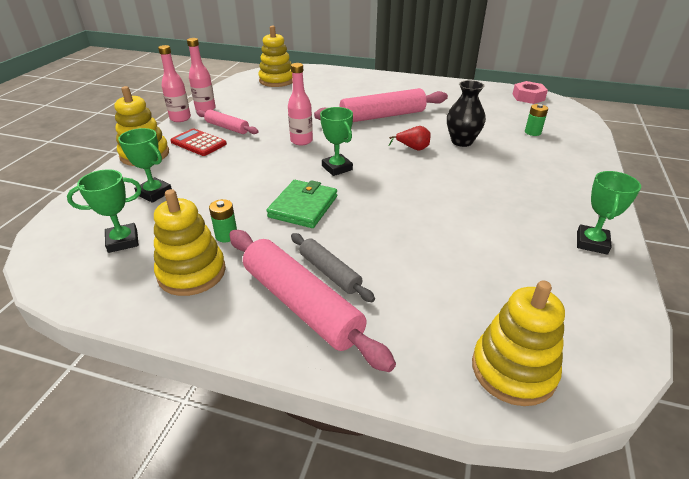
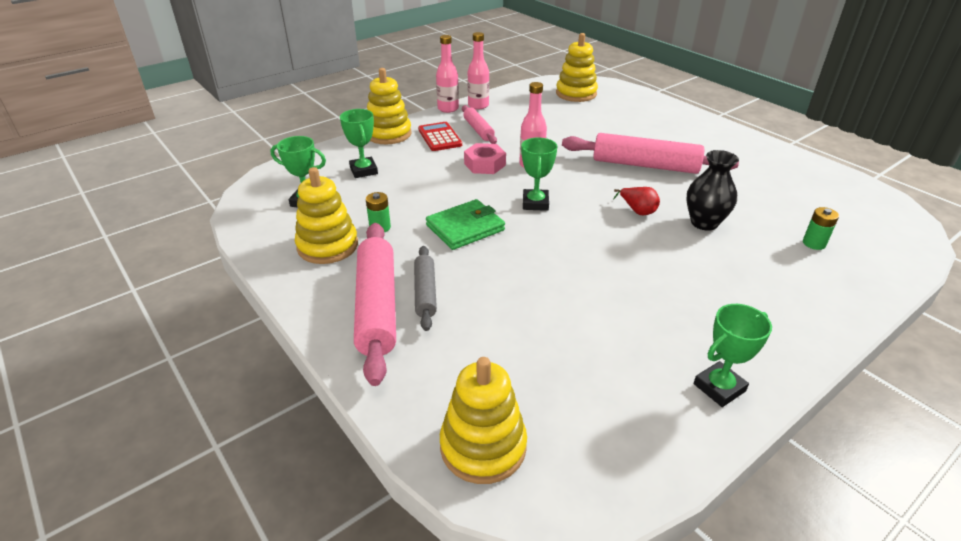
camera: 35 degrees right, 0 degrees up
(528, 97) = (869, 199): pink nut -> pink nut (485, 164)

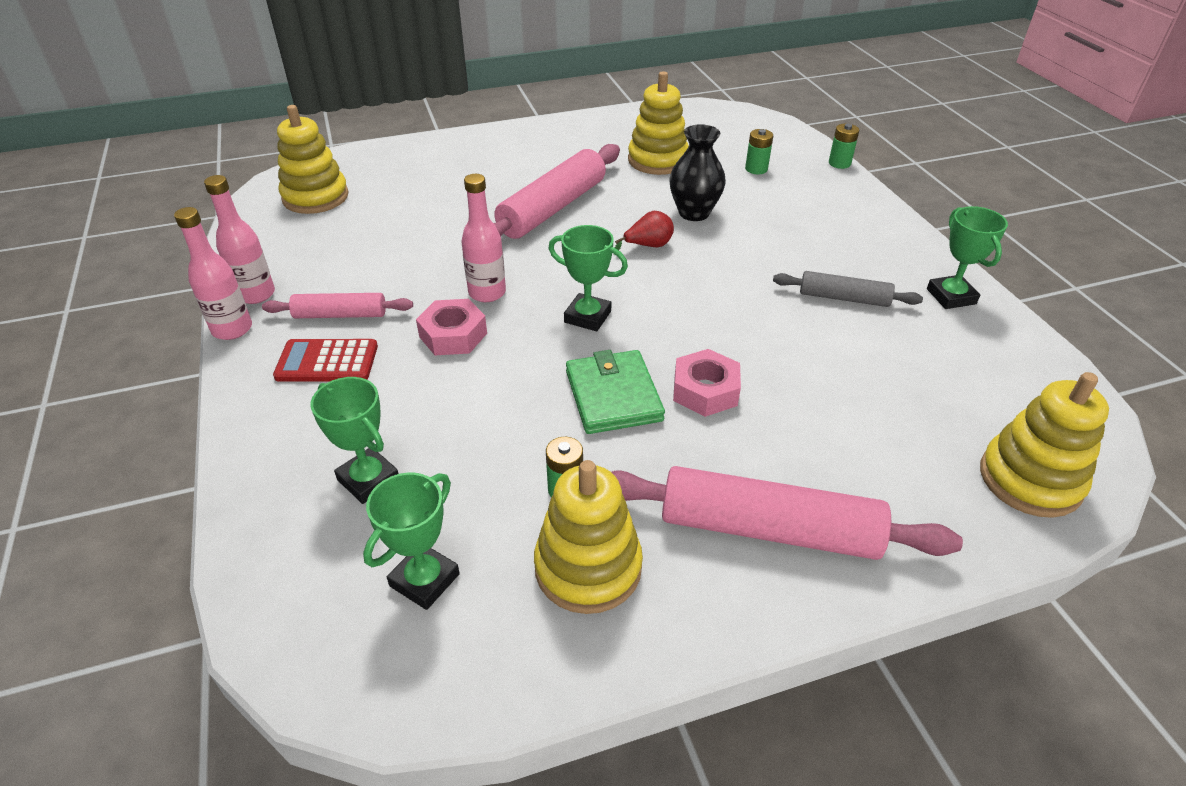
camera: 70 degrees left, 5 degrees up
(363, 171) = (368, 479): green trophy -> green trophy turned 45 degrees clockwise
(388, 134) = (257, 422): yellow stacking toy -> yellow stacking toy (658, 160)
(425, 293) = (751, 470): grey rolling pin -> grey rolling pin (844, 298)
(492, 262) = (705, 390): none -> pink nut
(892, 292) = (839, 163): none -> green battery

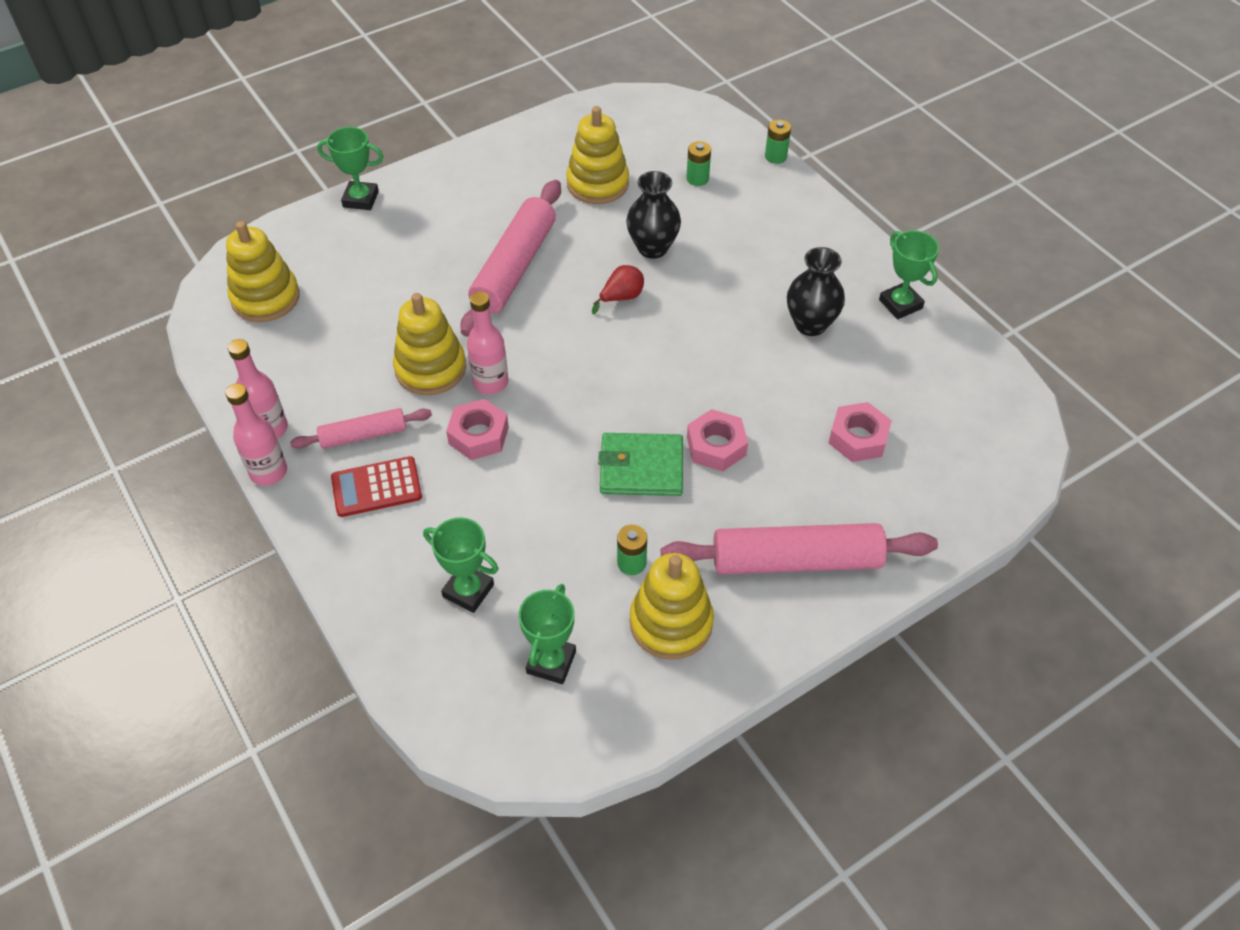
camera: 15 degrees left, 10 degrees up
(587, 317) = (592, 390): green trophy -> green trophy (361, 199)
(613, 396) = (641, 468): green wallet -> green wallet turned 60 degrees counterclockwise
(844, 298) = (810, 324): grey rolling pin -> black vase
(877, 413) = (858, 438): none -> pink nut
(1030, 479) = (980, 474): yellow stacking toy -> yellow stacking toy (430, 368)

